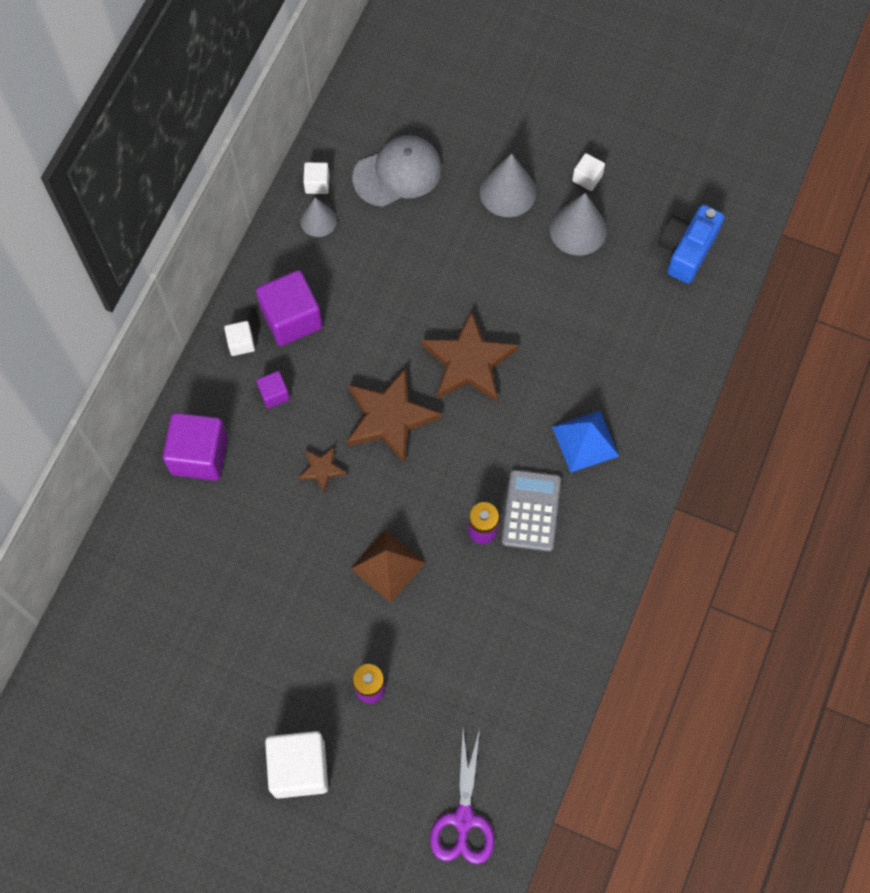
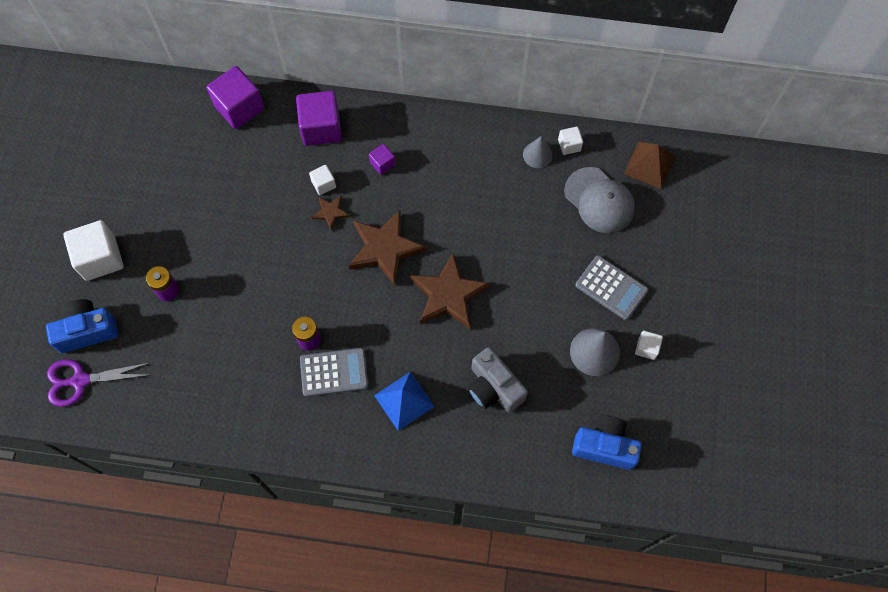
camera: 75 degrees right, 0 degrees up
(241, 343) = (417, 130): white cube -> white cube (323, 184)
(291, 318) = (448, 158): purple cube -> purple cube (239, 107)
(388, 565) = (265, 278): brown pyramid -> brown pyramid (649, 165)
(397, 801) = (87, 331): none -> blue camera
(508, 192) = (611, 288): grey cone -> grey calculator
(593, 343) = (493, 387): none -> grey camera

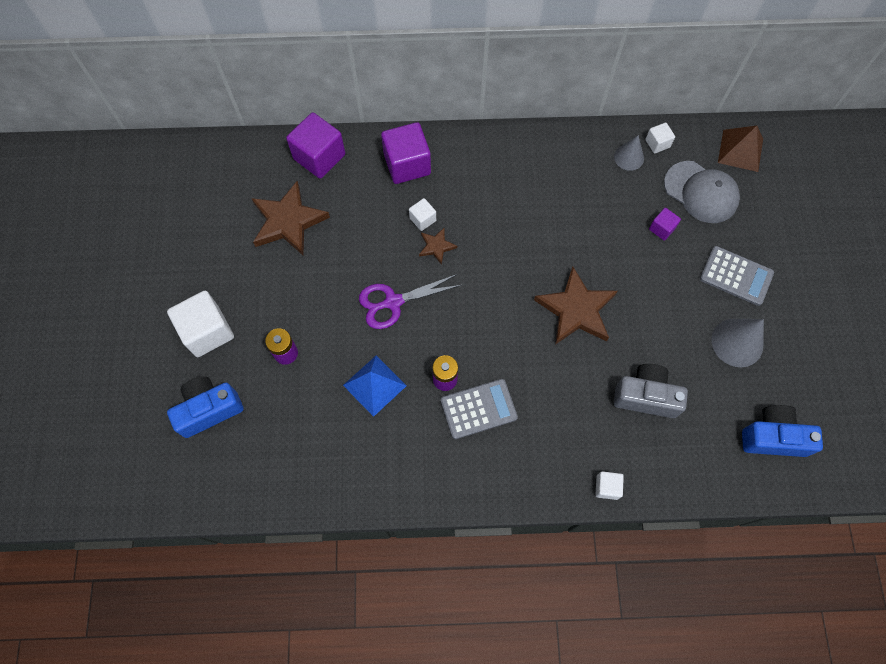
camera: 10 degrees left, 0 degrees up
(80, 380) = (212, 464): purple scissors -> purple scissors (393, 302)
(382, 164) = (477, 190): purple cube -> purple cube (662, 229)
(385, 249) = (500, 274): brown star -> brown star (288, 221)
(404, 401) = (558, 426): blue pyramid -> blue pyramid (374, 385)
(493, 387) = (646, 396): grey camera -> grey camera turned 150 degrees clockwise
(646, 348) = (787, 330): white cube -> white cube (607, 487)

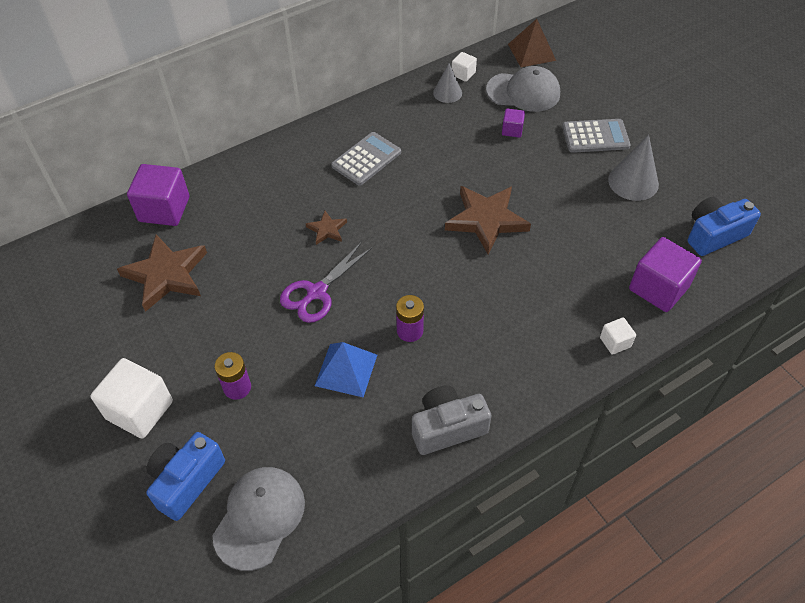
camera: 30 degrees left, 15 degrees down
(242, 469) = (259, 517): none -> grey cap
(407, 164) = (255, 179): purple cube -> purple cube (658, 288)
(422, 219) = (299, 214): white cube -> none
(478, 409) = (458, 339): grey calculator -> grey calculator (366, 159)
(646, 396) = (593, 256): grey camera -> grey camera (447, 428)

